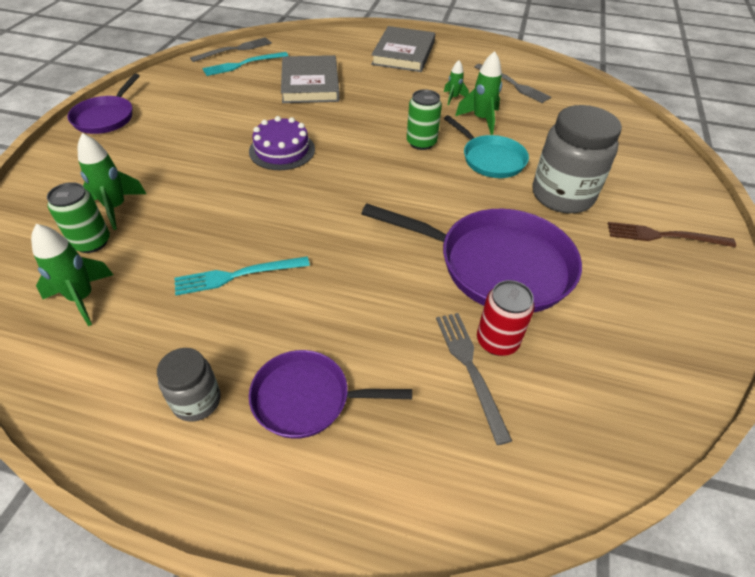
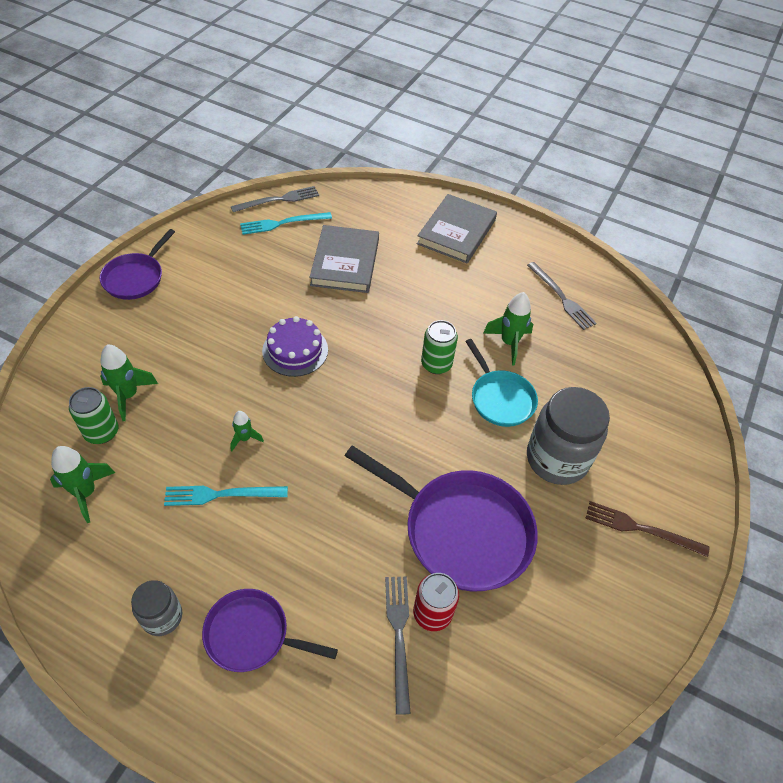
camera: 10 degrees right, 5 degrees up
(453, 98) = (489, 307): green rocket -> green rocket (245, 438)

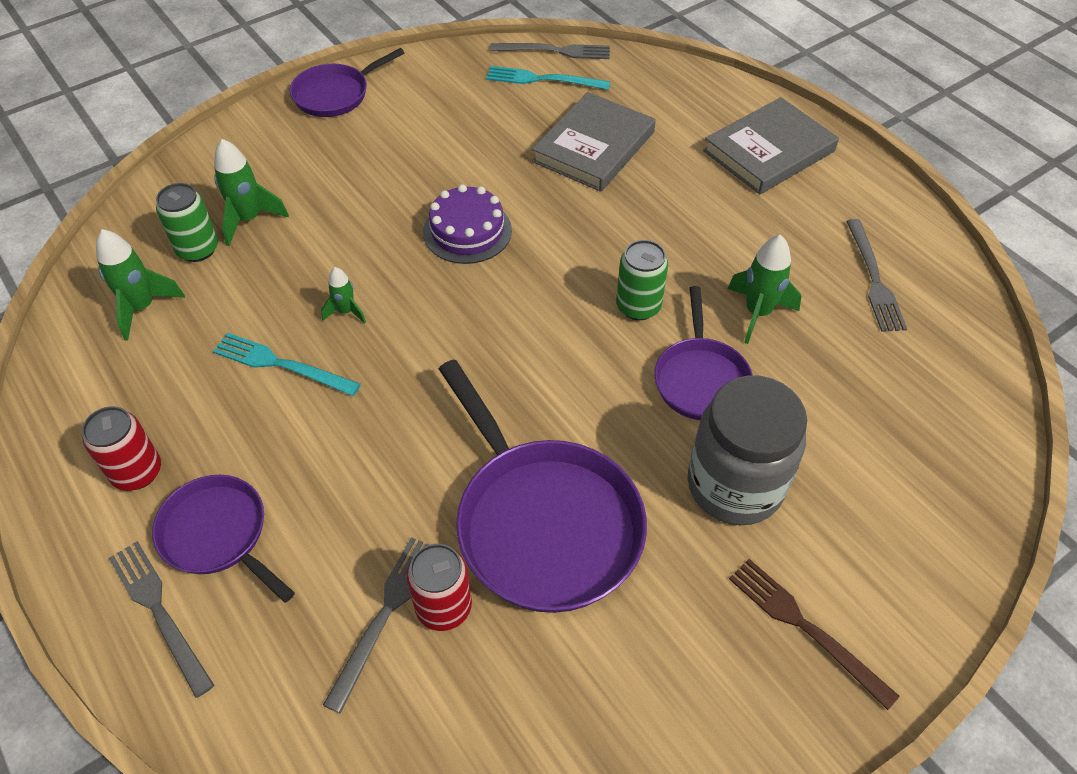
camera: 30 degrees right, 0 degrees up
(162, 617) = (137, 472): grey jar -> red can
(245, 708) = (160, 613): none -> grey fork
(500, 398) = (700, 379): turquoise pan -> purple pan

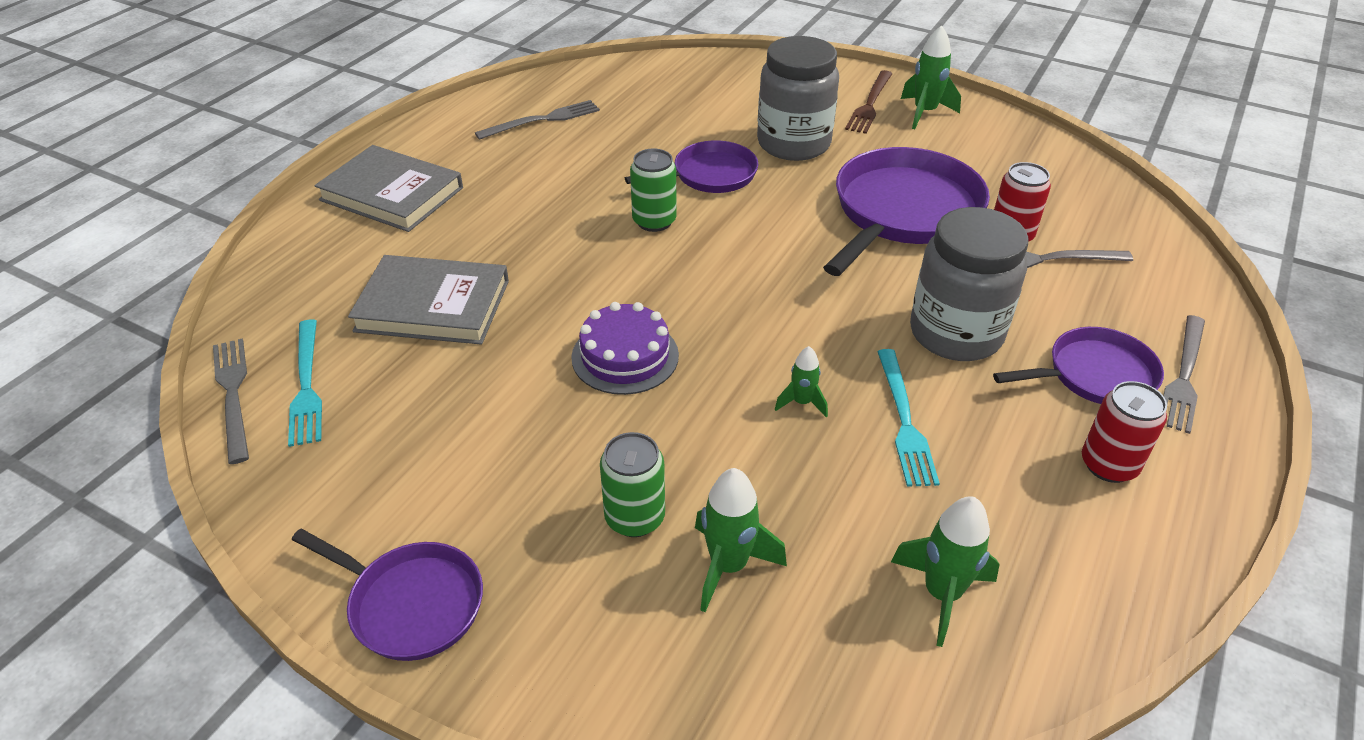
camera: 115 degrees left, 10 degrees down
(197, 249) = (814, 593): green can -> green can (635, 517)
(218, 534) = (1095, 375): purple pan -> purple pan turned 120 degrees counterclockwise
(342, 457) = (955, 333): none -> grey jar
(757, 313) = (618, 163): green rocket -> green rocket (924, 113)

